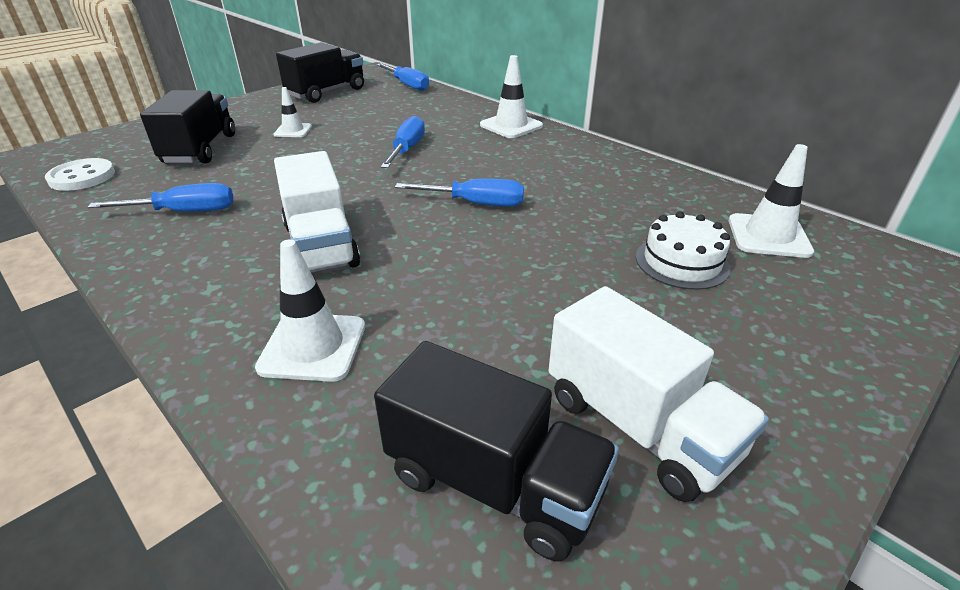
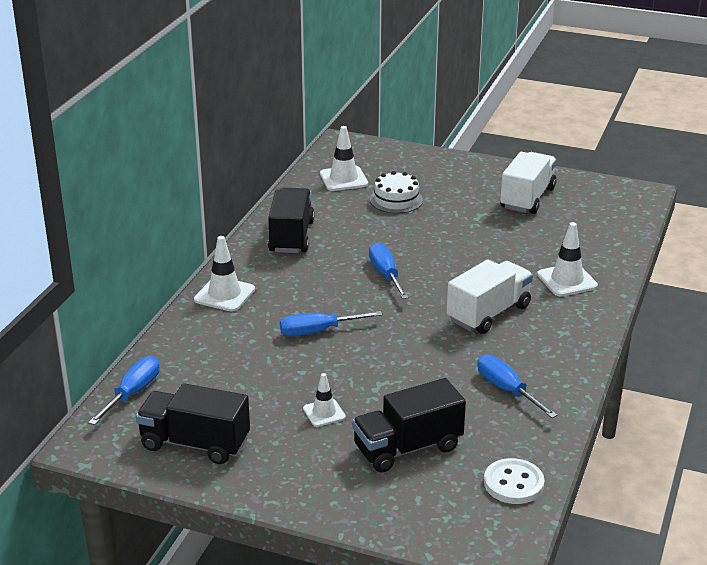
camera: 115 degrees left, 5 degrees down
(494, 482) = (584, 220): black truck -> black truck (291, 237)

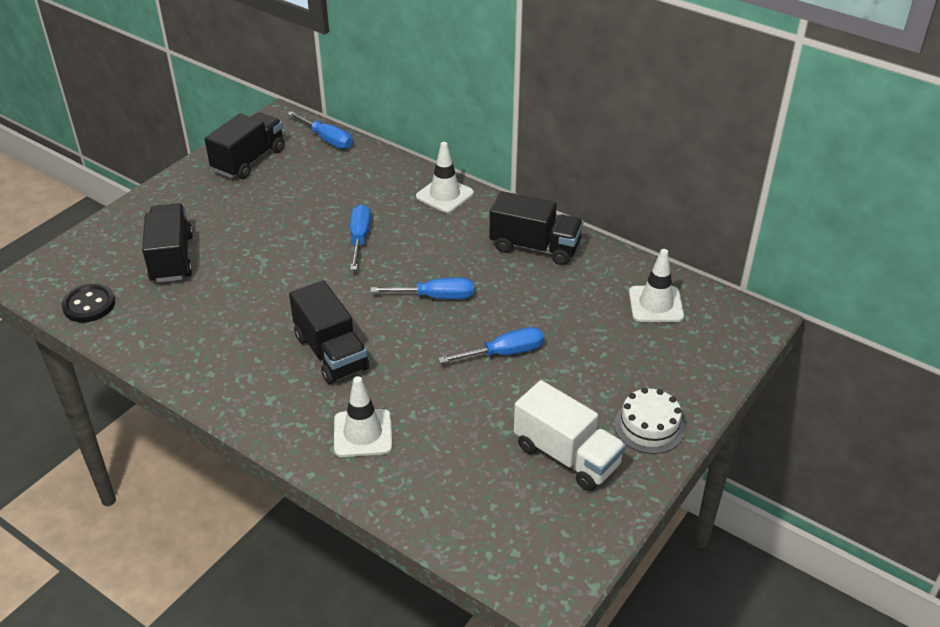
camera: 105 degrees right, 10 degrees up
(324, 413) = (244, 223): white traffic cone -> none
(396, 200) = (593, 336): white cake -> white cake (649, 426)
(488, 313) = (331, 353): white truck -> black truck
(507, 390) = (205, 333): blue screwdriver -> blue screwdriver (503, 353)
(513, 483) = (89, 305): white button -> black button

